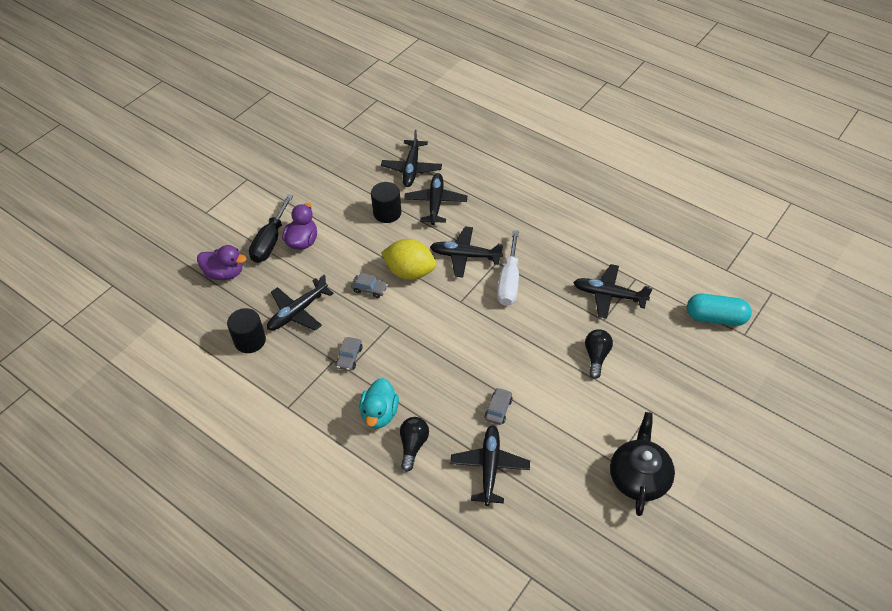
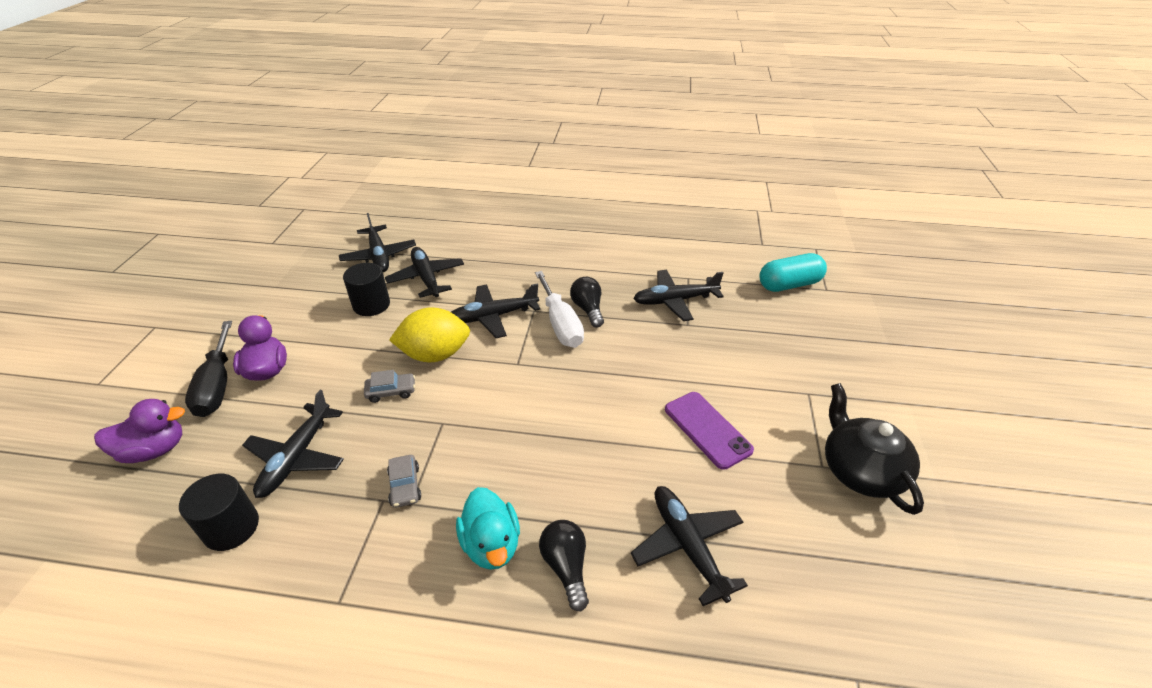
camera: 30 degrees left, 10 degrees down
(498, 409) = (646, 466): grey car -> none
(556, 404) = (707, 429): none -> purple phone
(596, 356) = (709, 362): black light bulb -> black light bulb (588, 309)

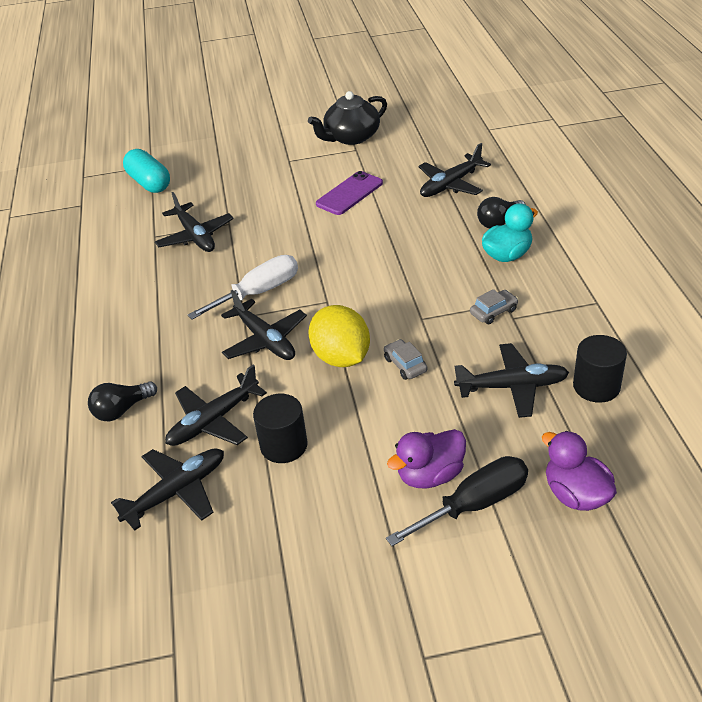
camera: 105 degrees left, 0 degrees up
(588, 309) = (228, 282): black light bulb -> black light bulb (122, 410)

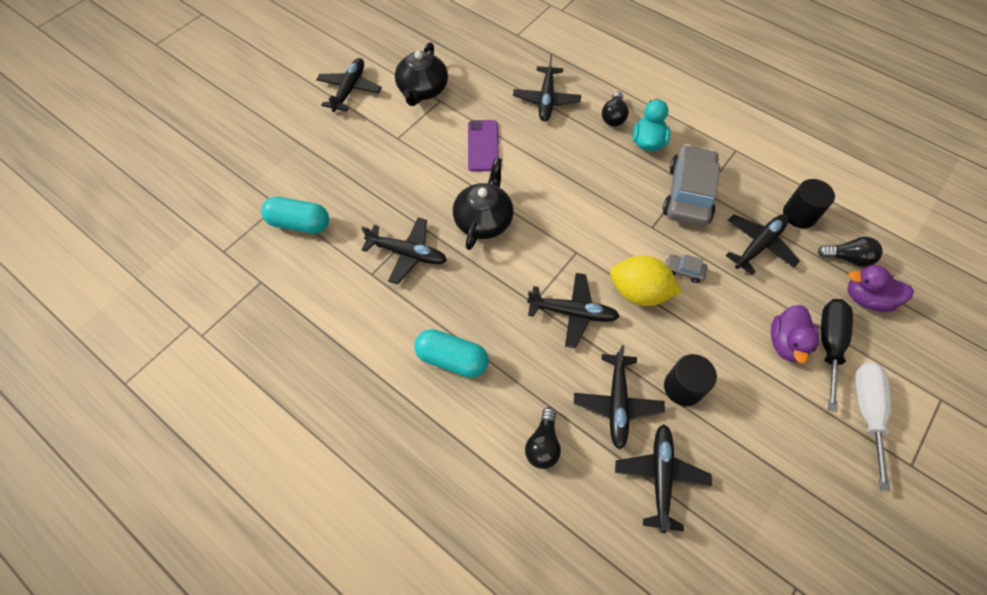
camera: 45 degrees left, 20 degrees up
(135, 318) = (452, 359): none -> turquoise capsule
(259, 292) = (520, 275): white screwdriver -> white screwdriver (867, 412)
(281, 242) = (484, 220): none -> black teapot
(294, 116) = (349, 90): none -> black plane
(493, 312) = (688, 194): grey car -> grey car, size x2.34
(603, 450) = (847, 258): none -> black light bulb

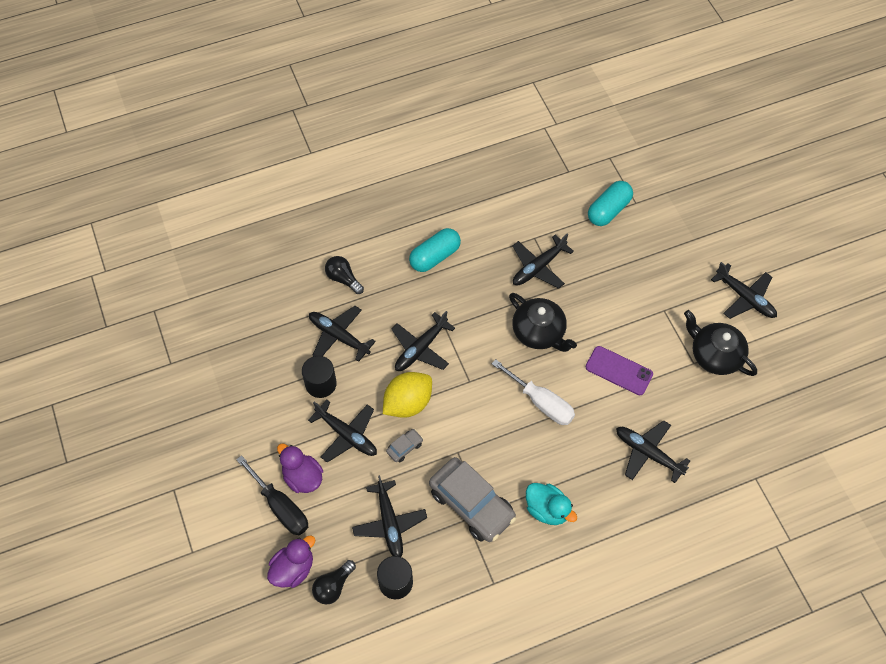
camera: 120 degrees right, 0 degrees up
(613, 117) = (594, 499): black light bulb -> none
(660, 477) = (278, 331): black plane -> black plane (346, 434)
(867, 412) = (222, 491): white screwdriver -> white screwdriver (541, 402)

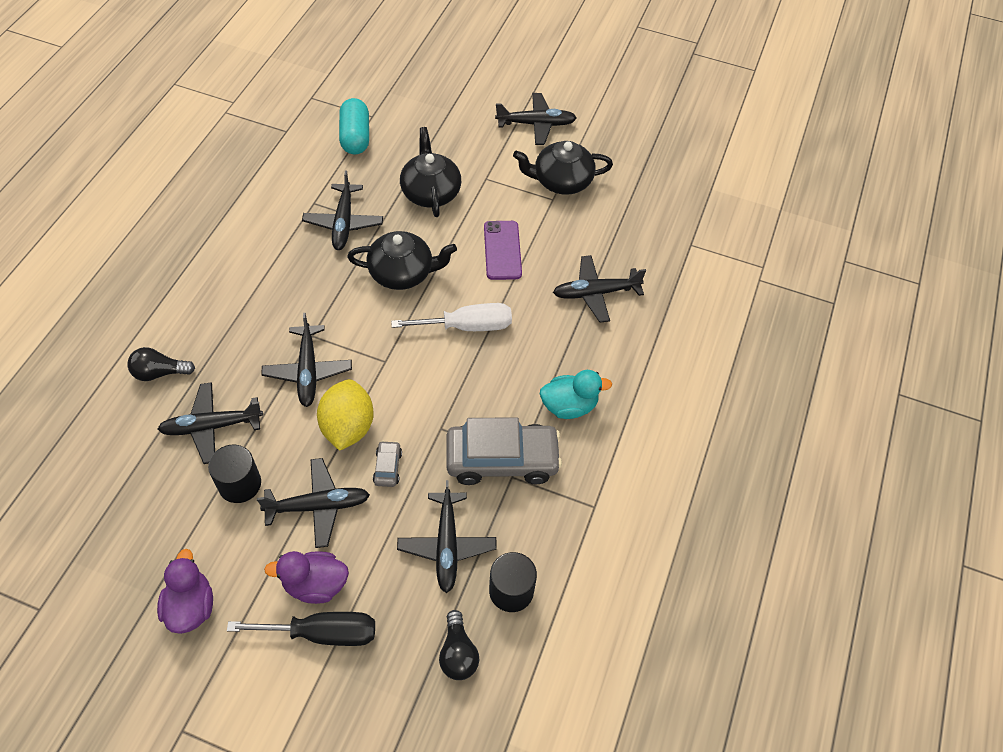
camera: 50 degrees left, 5 degrees down
(293, 569) = (400, 678): purple duck -> purple duck (191, 606)
(389, 523) = (447, 545): black plane -> black plane turned 60 degrees clockwise
(435, 256) = (235, 285): turquoise capsule -> none
(616, 290) = (430, 192): none -> black teapot
(619, 371) = (502, 250): purple phone -> purple phone turned 75 degrees counterclockwise

